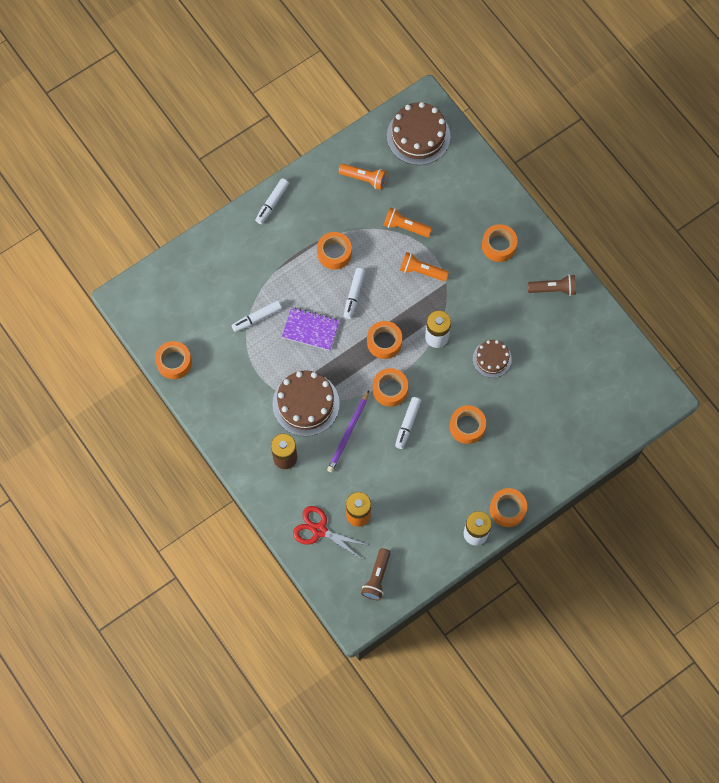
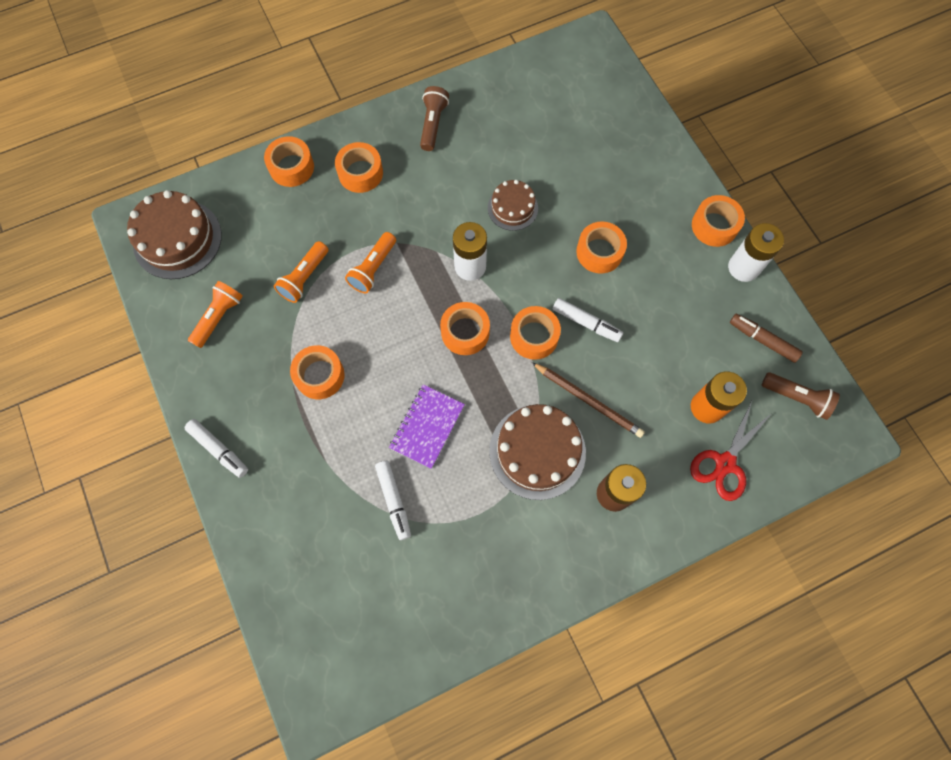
camera: 80 degrees left, 0 degrees up
(174, 362) = (439, 640): orange tape -> orange tape (291, 167)
(348, 433) = (588, 400): purple pencil -> brown pencil
(354, 295) = (388, 360): white marker -> none
(418, 551) = (762, 340): none -> brown marker

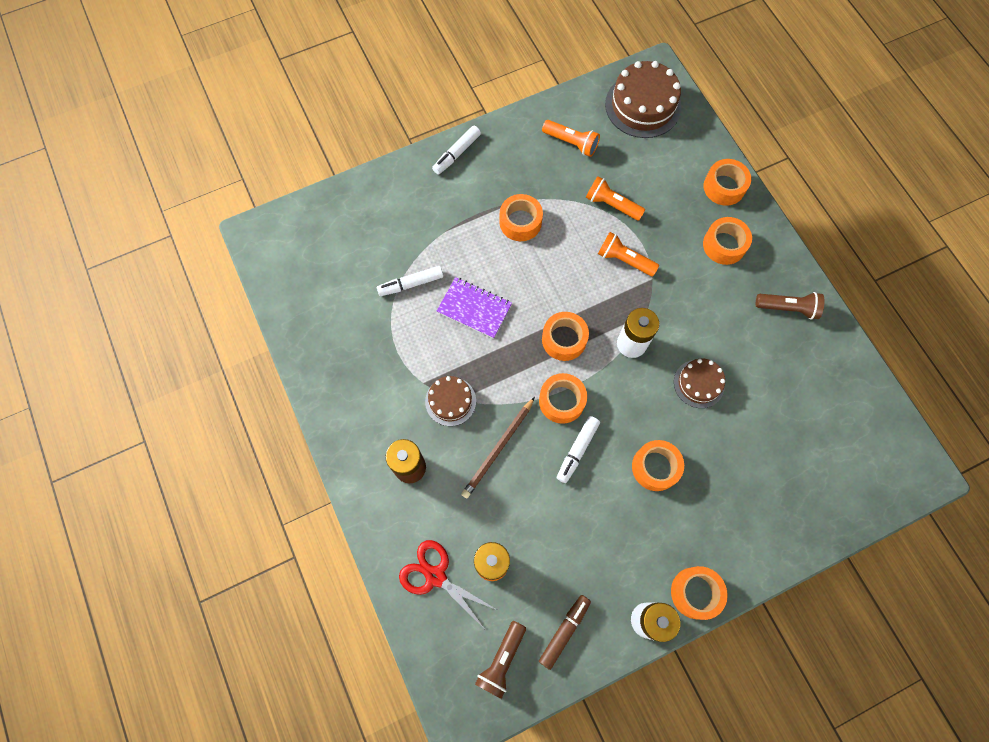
camera: 90 degrees right, 0 degrees up
(537, 451) = (450, 401): brown cake -> brown cake, size x0.59

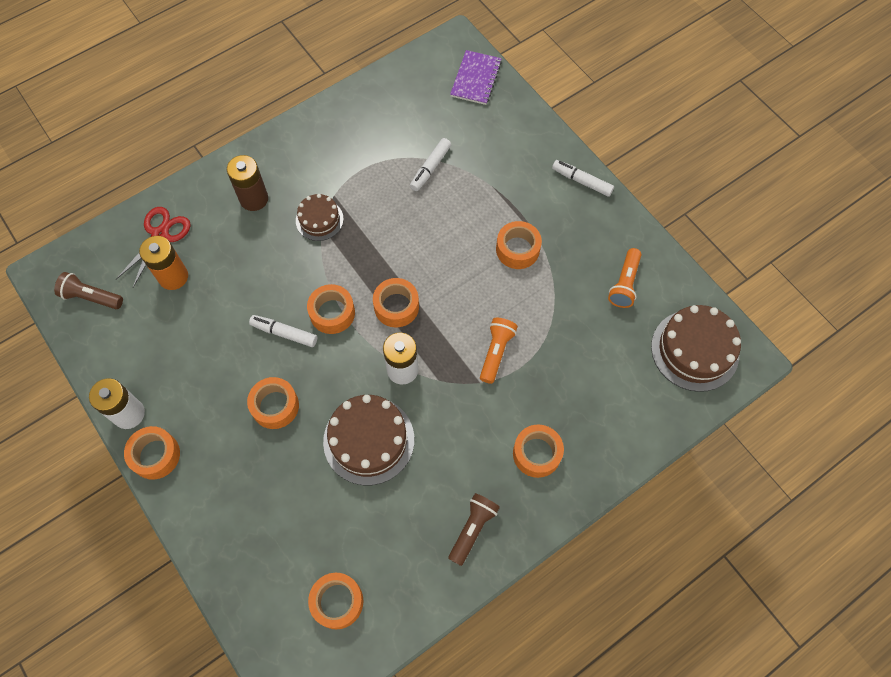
camera: 80 degrees right, 5 degrees down
(411, 284) = (430, 168): white marker -> white marker turned 120 degrees counterclockwise
(474, 308) = (415, 224): purple notebook -> purple notebook (476, 79)
(498, 448) = (279, 266): brown pencil -> none
(564, 631) = (117, 344): brown marker -> none
(612, 205) = (559, 332): orange flashlight -> none
(699, 383) = (369, 440): brown cake -> brown cake, size x1.71
(724, 187) = (611, 448): orange tape -> orange tape (337, 602)
(787, 308) = (472, 529): brown flashlight -> brown flashlight turned 150 degrees counterclockwise

